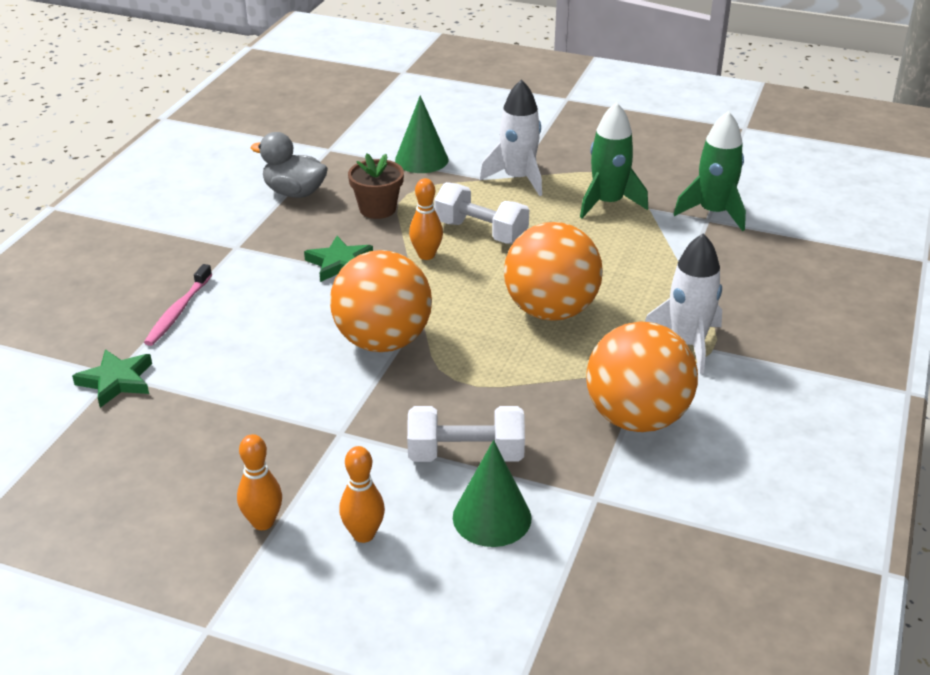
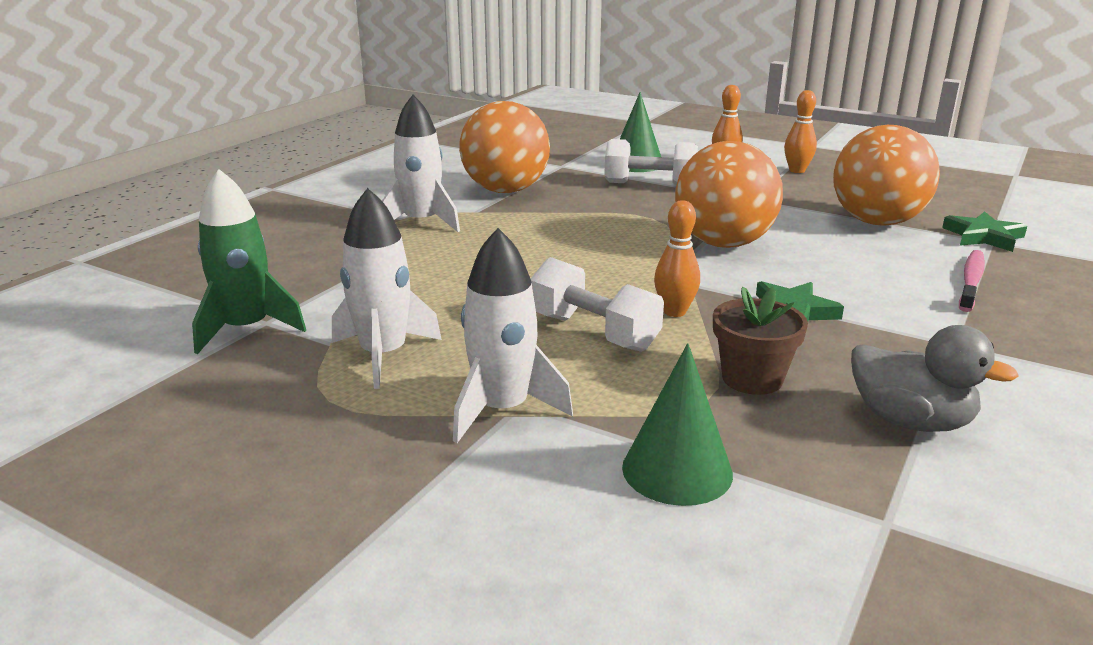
camera: 170 degrees left, 10 degrees down
(551, 311) = (540, 252): orange ball -> orange ball (876, 222)
(608, 203) = (383, 355): green rocket -> white rocket

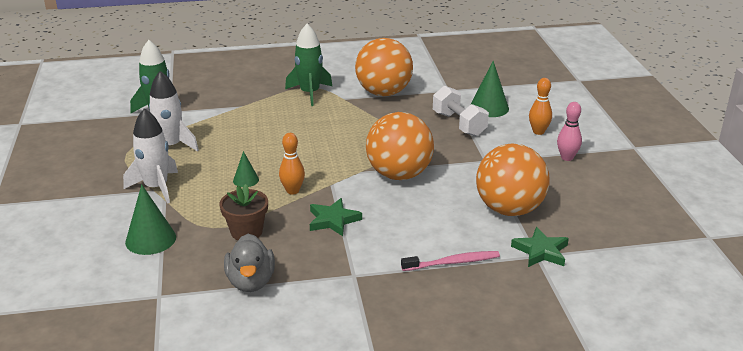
camera: 50 degrees right, 5 degrees up
(421, 222) = (310, 93): white rocket -> green rocket
(594, 332) = (246, 180): white dumbbell -> green cone
(797, 170) = (567, 157): orange bowling pin -> pink bowling pin

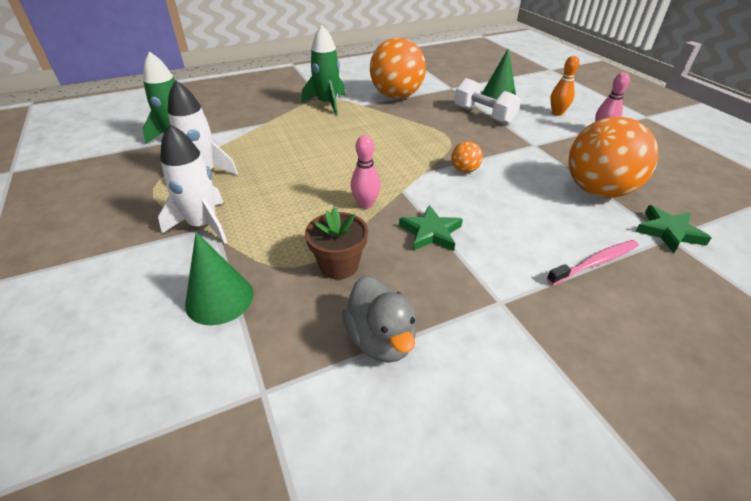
camera: 15 degrees left, 10 degrees up
(246, 180) = (306, 200): green cone -> none
(292, 191) = (365, 204): orange bowling pin -> pink bowling pin
(399, 175) = (464, 170): orange ball -> orange ball, size x0.43

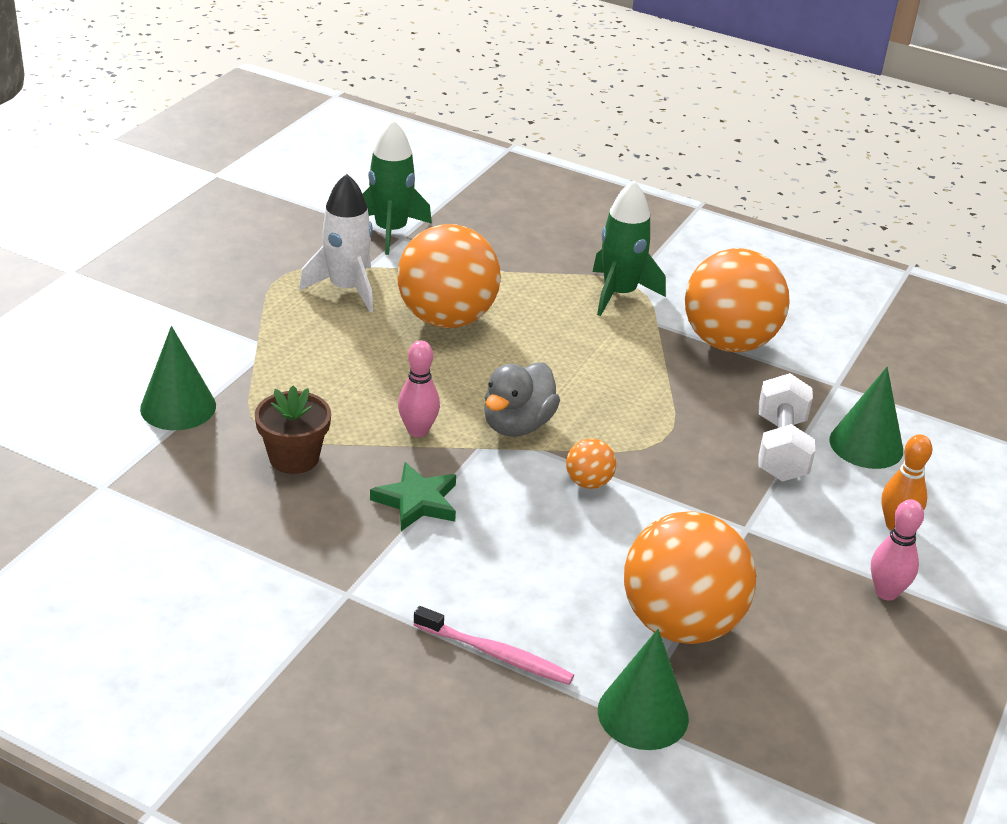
camera: 50 degrees right, 5 degrees down
(203, 225) = (263, 339): white rocket -> none
(279, 154) = (446, 319): none -> orange ball
(381, 339) = (219, 529): grey duck -> grey duck (517, 425)
(668, 232) = (643, 714): green star -> green cone

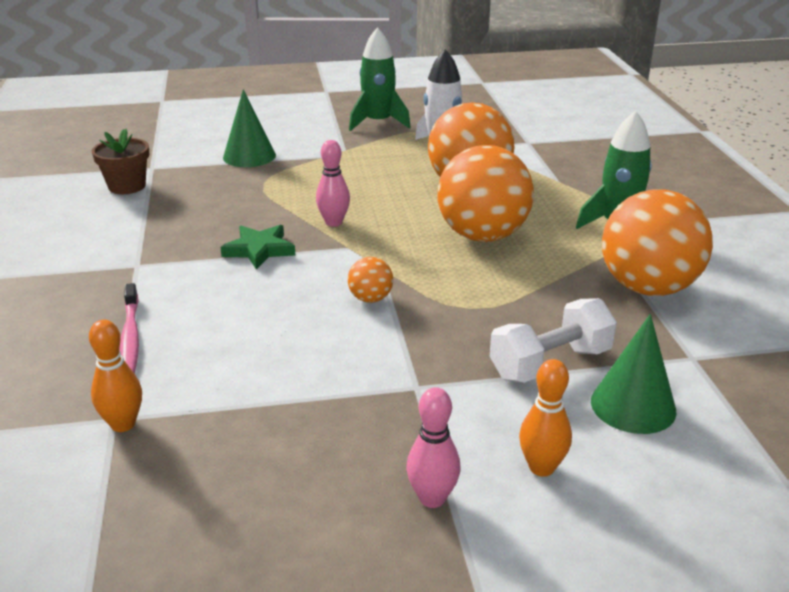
camera: 55 degrees right, 5 degrees down
(294, 458) = (249, 200): brown flower pot -> brown flower pot (127, 186)
(391, 231) = (527, 137): green rocket -> green rocket (378, 123)
(517, 425) = (394, 250): grey duck -> none
(643, 714) = (123, 424): green cone -> orange bowling pin
(681, 624) = (252, 401): orange ball -> orange ball (482, 236)

